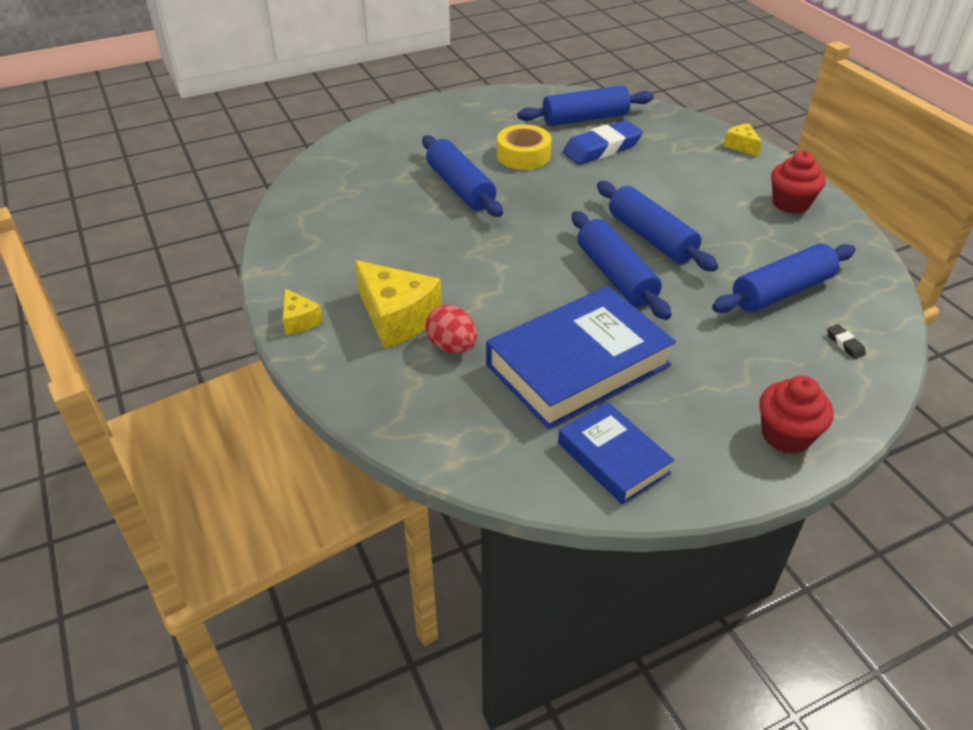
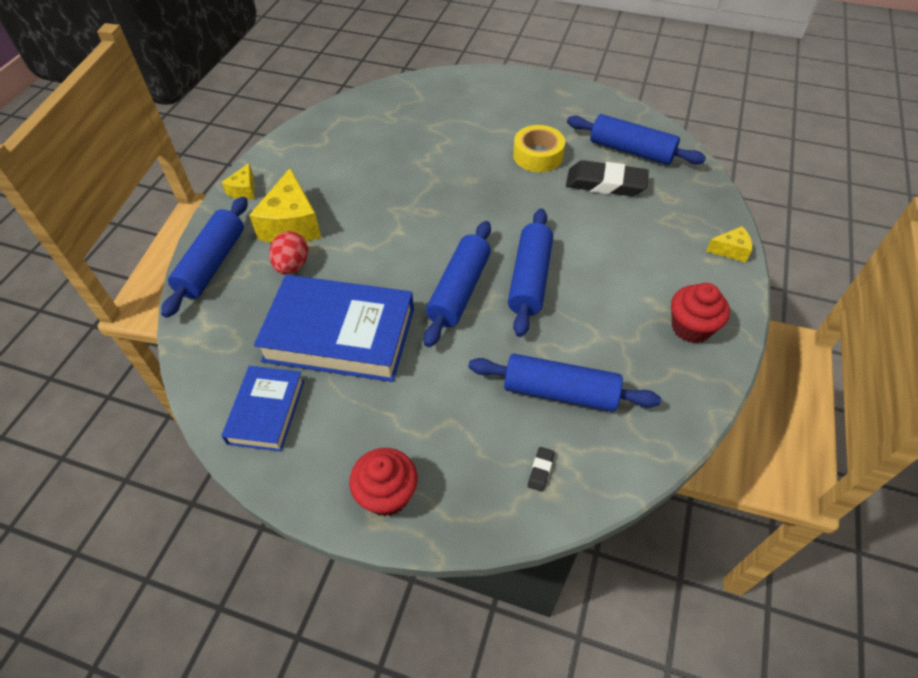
camera: 45 degrees right, 10 degrees up
(460, 187) = (458, 156): blue rolling pin -> blue rolling pin (212, 264)
(602, 148) = (605, 183): blue eraser -> black eraser
(741, 146) = (730, 250): yellow cheese -> yellow cheese turned 75 degrees clockwise

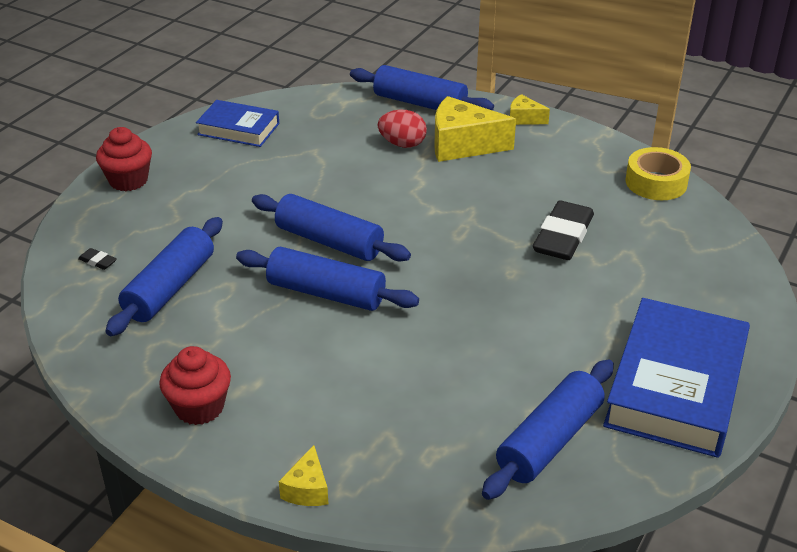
camera: 100 degrees right, 15 degrees down
(340, 335) = (303, 166): blue book -> blue book (675, 386)
(538, 155) = (551, 339): yellow tape -> yellow tape (656, 182)
(605, 183) = (478, 394): black eraser -> black eraser (563, 237)

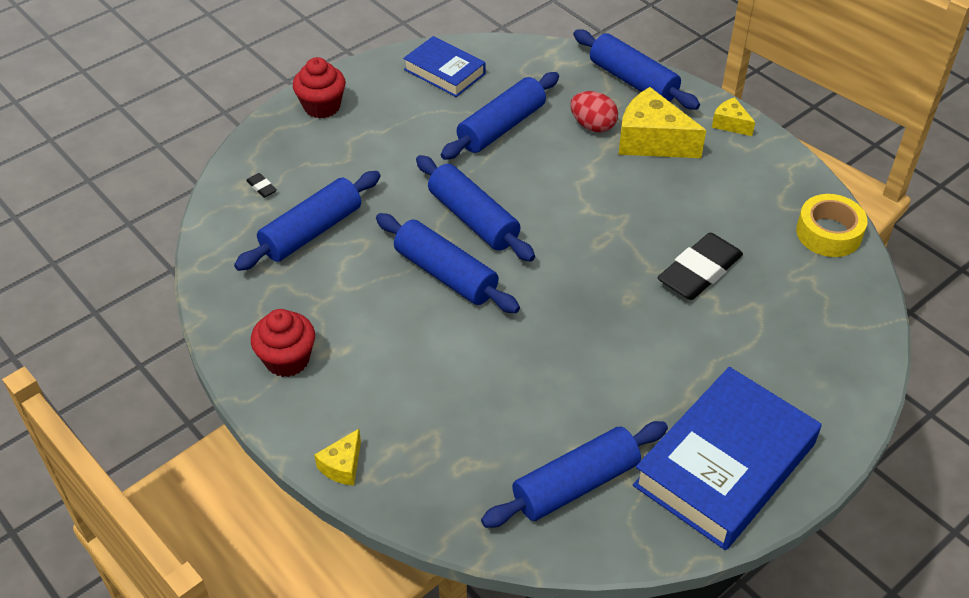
camera: 20 degrees right, 10 degrees up
(317, 162) = (501, 127): none -> blue rolling pin

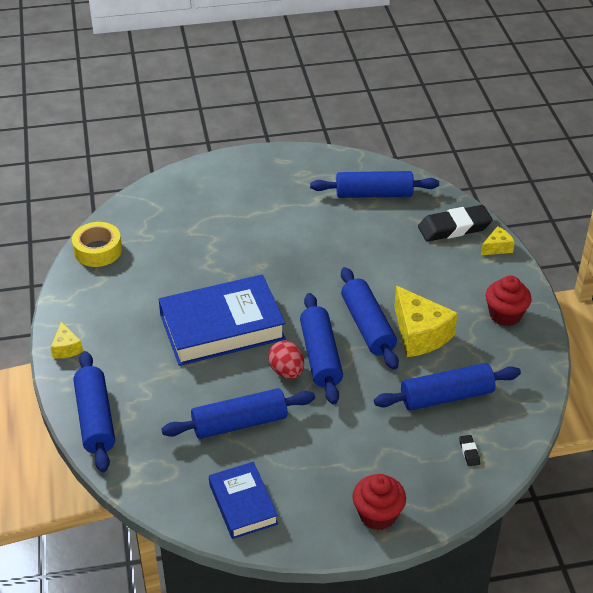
camera: 150 degrees left, 5 degrees down
(593, 126) = (168, 392): red egg -> red egg (286, 371)
(652, 141) = (137, 360): yellow cheese -> yellow cheese (420, 334)
(699, 272) = (203, 262): black eraser -> black eraser (454, 228)
(725, 464) = (289, 174): blue book -> blue book (222, 327)

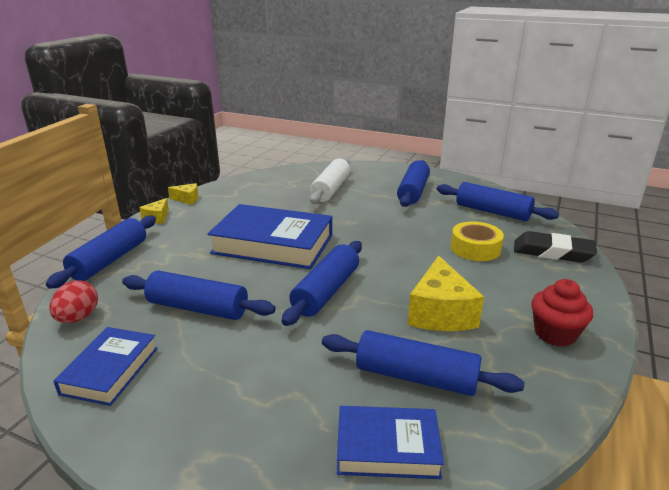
camera: 35 degrees right, 15 degrees down
(98, 250) = (251, 182): yellow tape -> yellow tape (475, 248)
(196, 226) = (331, 189): none -> white rolling pin
(286, 371) = (284, 290): red egg -> red egg (78, 318)
(367, 326) = (394, 287): blue rolling pin -> blue rolling pin (413, 192)
(377, 515) = (209, 456): red cupcake -> none
(469, 452) = (387, 448): black eraser -> blue book
(497, 248) = (589, 279): yellow cheese -> yellow cheese (187, 199)

